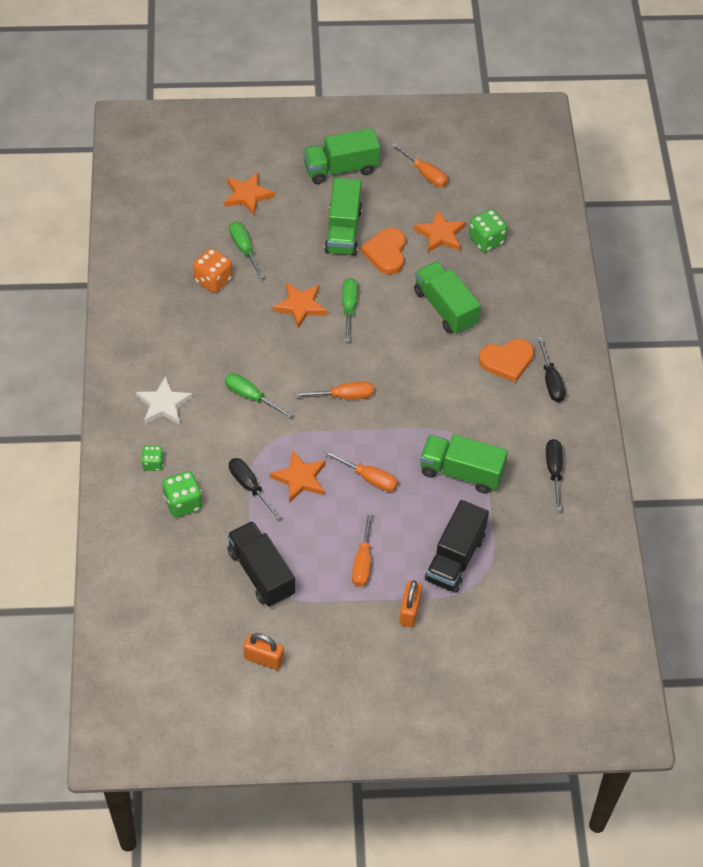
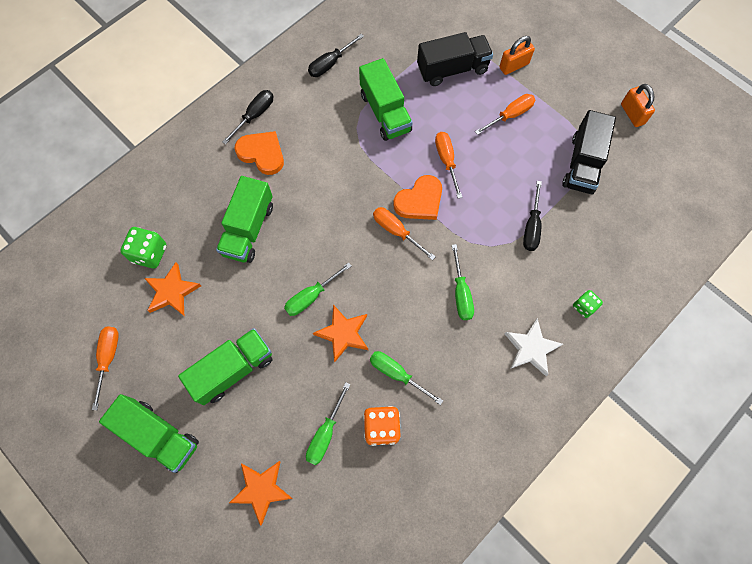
camera: 130 degrees left, 15 degrees up
(183, 503) = (589, 257): green dice -> none
(238, 314) = (396, 373): none -> green screwdriver
(300, 478) = (491, 201): orange star -> none
(386, 253) = (228, 316): orange heart -> orange heart (420, 201)

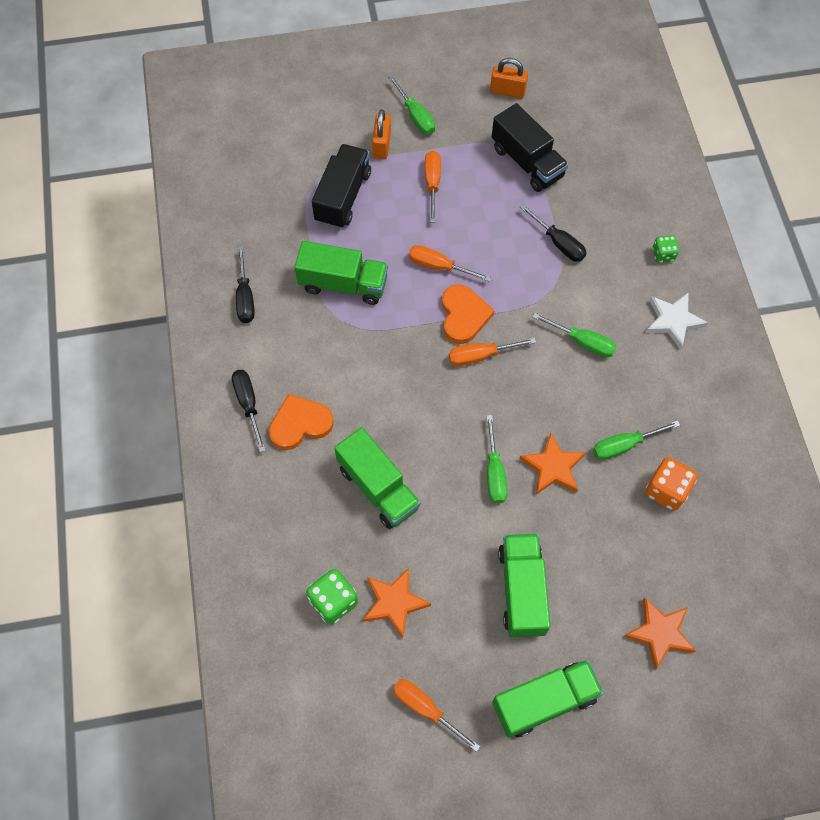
camera: 55 degrees left, 5 degrees down
(325, 434) = (641, 543): green screwdriver -> green screwdriver (416, 117)

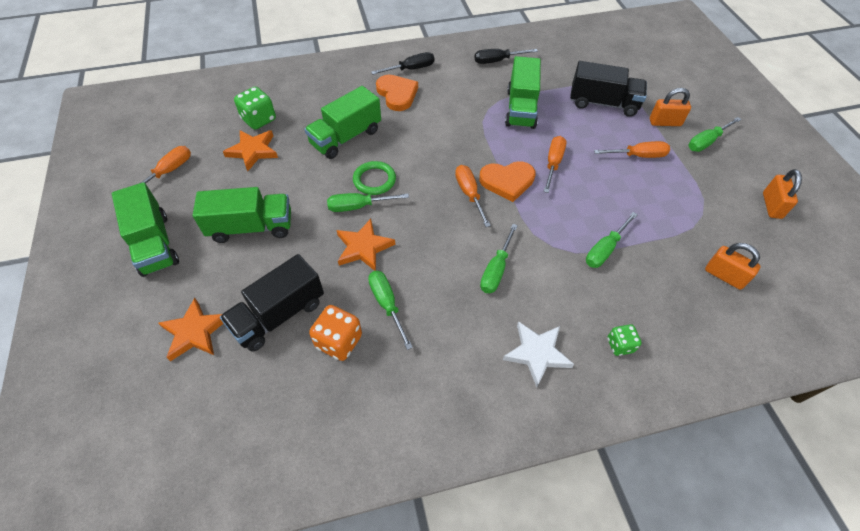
camera: 85 degrees right, 10 degrees down
(454, 454) = (374, 180): none -> green ring
(527, 162) = (692, 223): black truck -> black truck (279, 315)
(559, 243) = (604, 250): black screwdriver -> green screwdriver
(590, 155) = (724, 276): none -> orange padlock

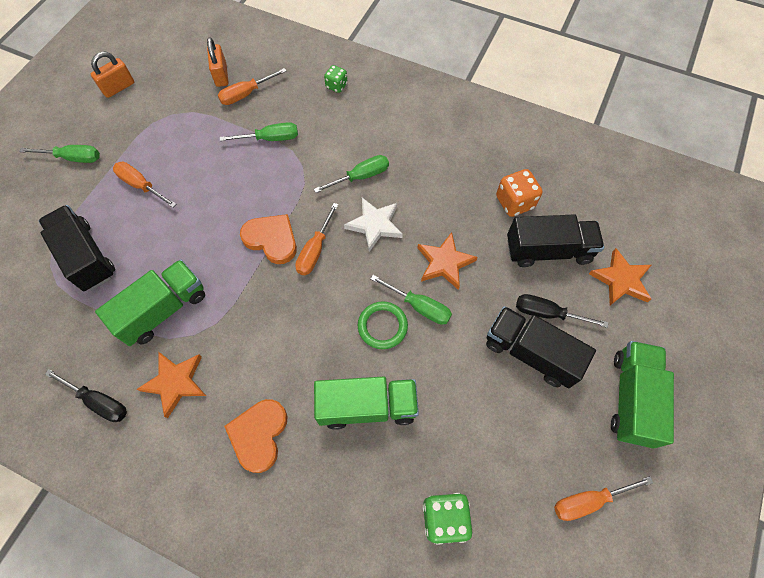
camera: 140 degrees left, 10 degrees up
(251, 227) = (530, 353): green truck -> black truck
(253, 151) = (478, 463): orange star -> orange star (175, 383)
(387, 304) = (461, 205): green screwdriver -> none
(411, 69) = (202, 470): black screwdriver -> black screwdriver (546, 313)
(537, 353) = (391, 113): white star -> white star (375, 225)
(553, 163) = (214, 229): orange screwdriver -> orange screwdriver (246, 94)
(665, 122) = (71, 198): orange padlock -> none

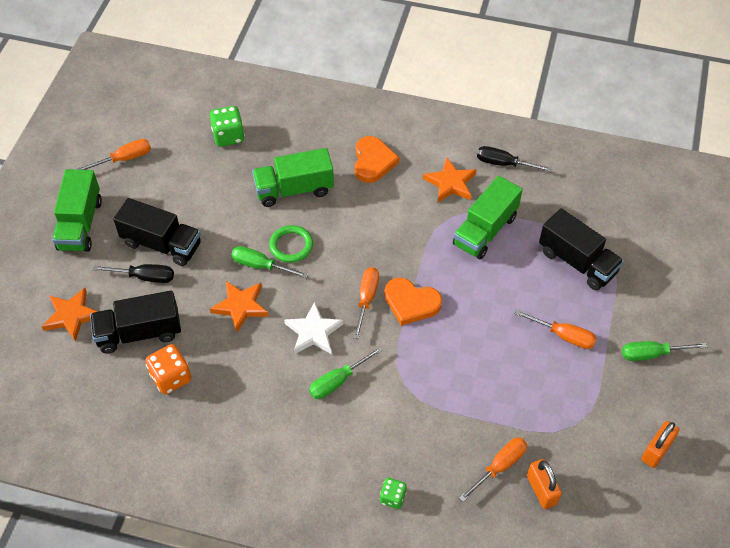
camera: 170 degrees right, 10 degrees down
(271, 138) = (449, 411): green screwdriver -> none

